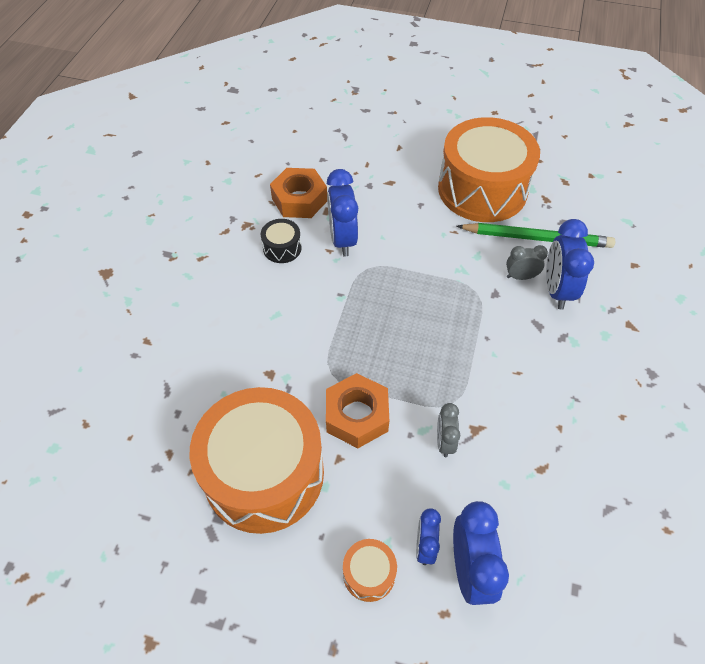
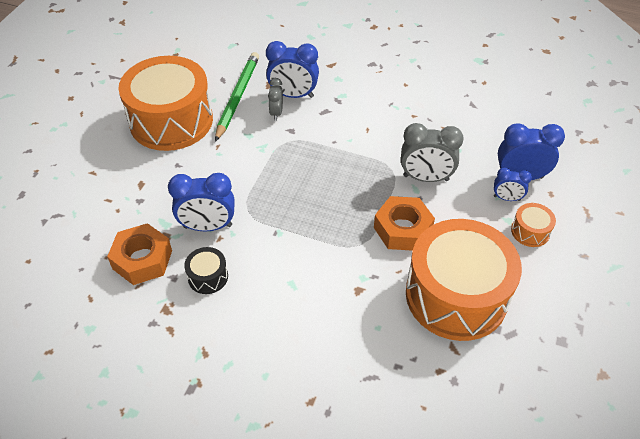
camera: 85 degrees left, 5 degrees down
(444, 442) = (425, 178): grey clock -> grey clock, size x1.75

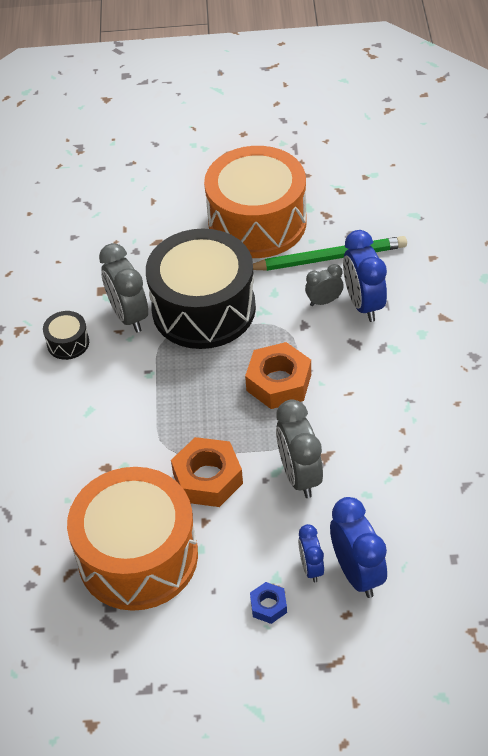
camera: 70 degrees right, 0 degrees up
(142, 260) = (66, 287): orange nut -> orange nut (279, 382)
(208, 226) = (129, 316): blue clock -> grey clock
(235, 178) = (203, 309): none -> black drum
(530, 231) = (268, 606): orange drum -> blue nut

